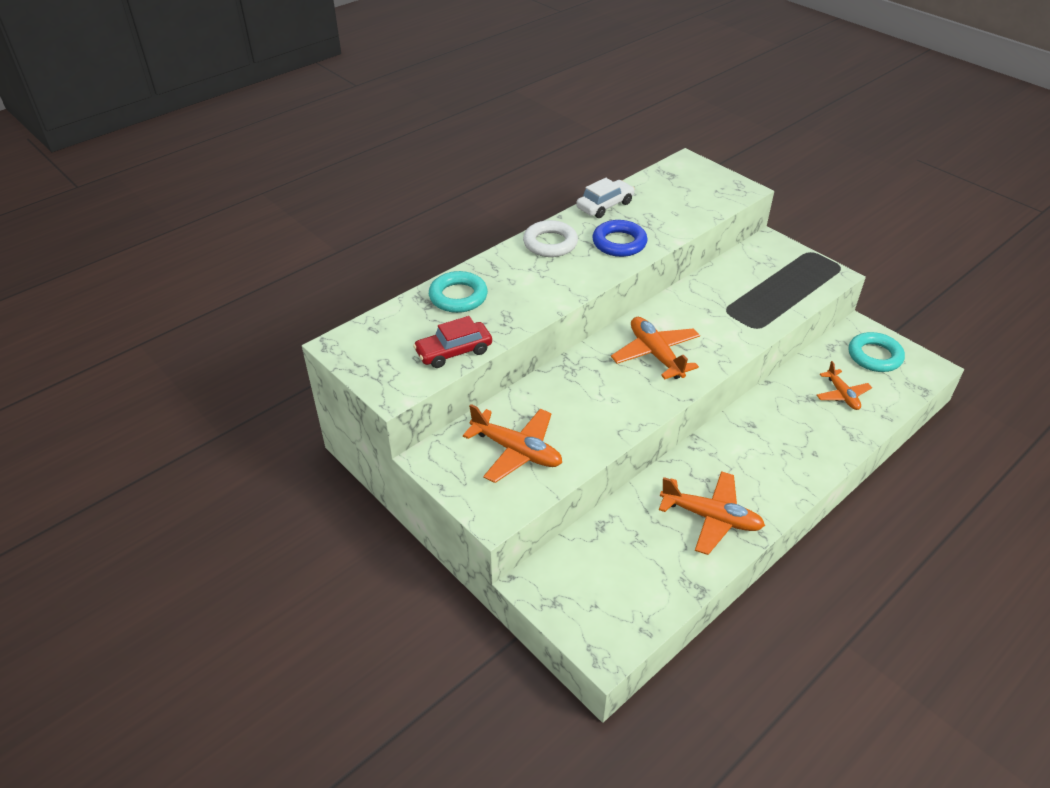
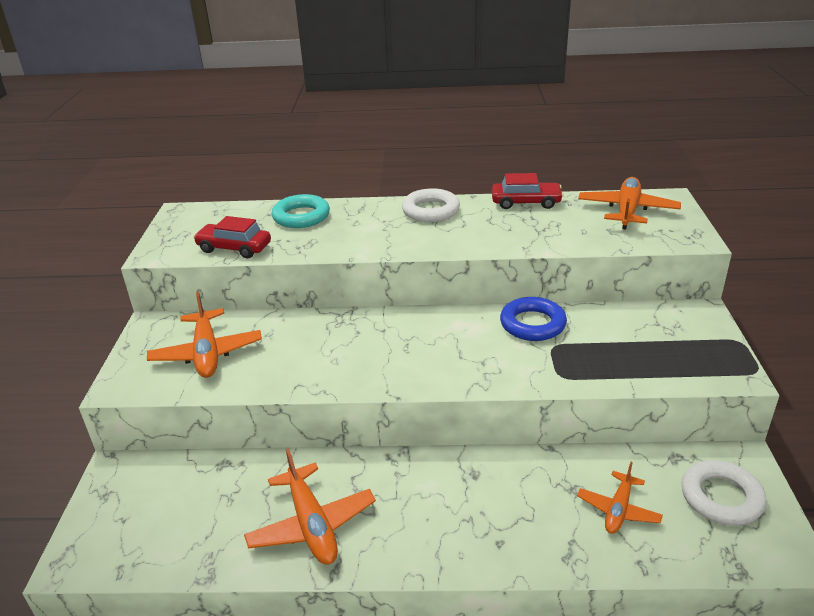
camera: 45 degrees right, 10 degrees down
(605, 205) = (526, 202): white car -> red car
(619, 243) = (489, 232): blue ring -> blue ring (532, 324)
(656, 354) = (426, 346): orange plane -> orange plane (627, 211)
(874, 356) = (721, 497): turquoise ring -> white ring

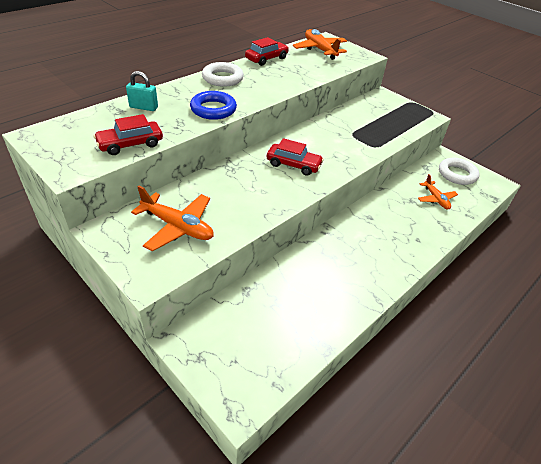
camera: 50 degrees left, 10 degrees up
(301, 216) = (143, 107): turquoise ring -> turquoise padlock
(311, 524) = (337, 287): orange plane -> none
(413, 348) = (293, 165): none -> red car
(532, 324) = (329, 127): blue ring -> blue ring (213, 109)

